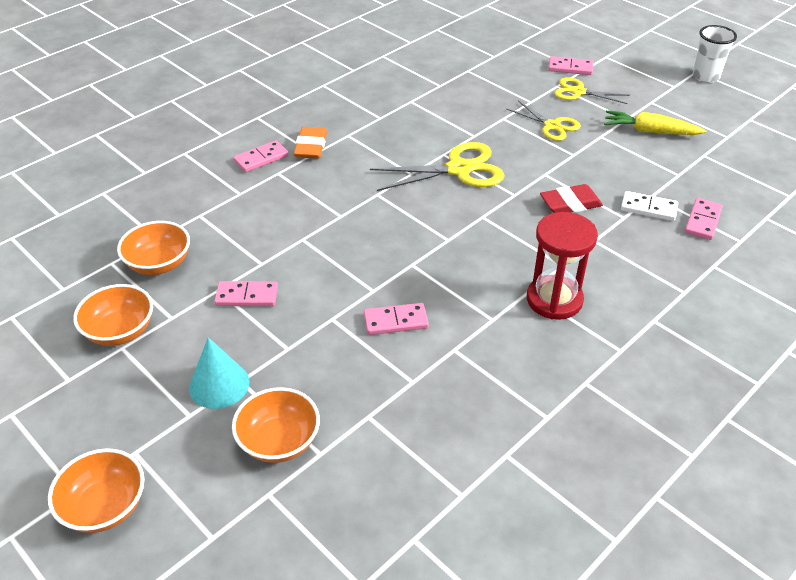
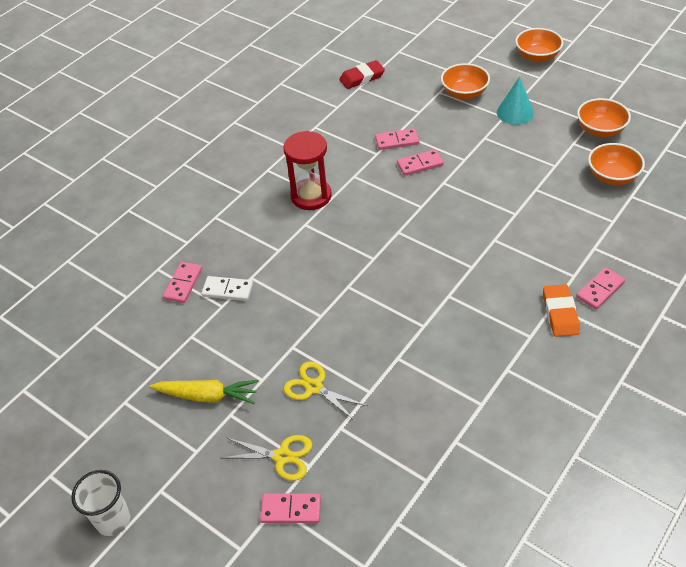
camera: 175 degrees right, 5 degrees up
(247, 296) = (531, 164): pink domino -> pink domino (397, 141)
(459, 169) = (403, 307): yellow scissors -> none
(570, 204) = (297, 284): red eraser -> red eraser (362, 78)

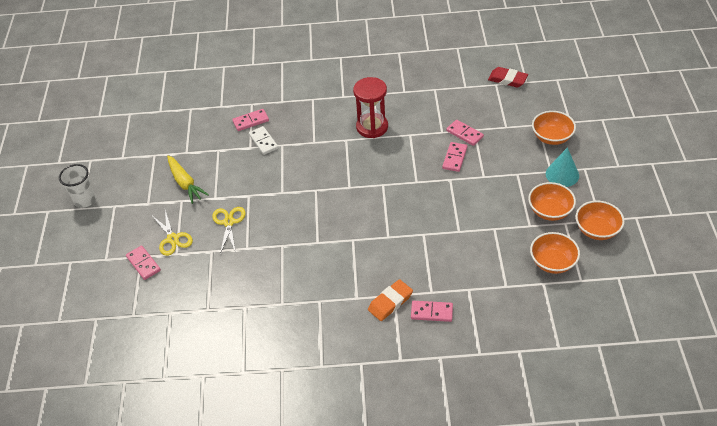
camera: 50 degrees right, 0 degrees up
(420, 164) = (454, 158): pink domino -> pink domino turned 75 degrees clockwise
(537, 56) = (641, 151): orange bowl -> orange bowl (550, 211)

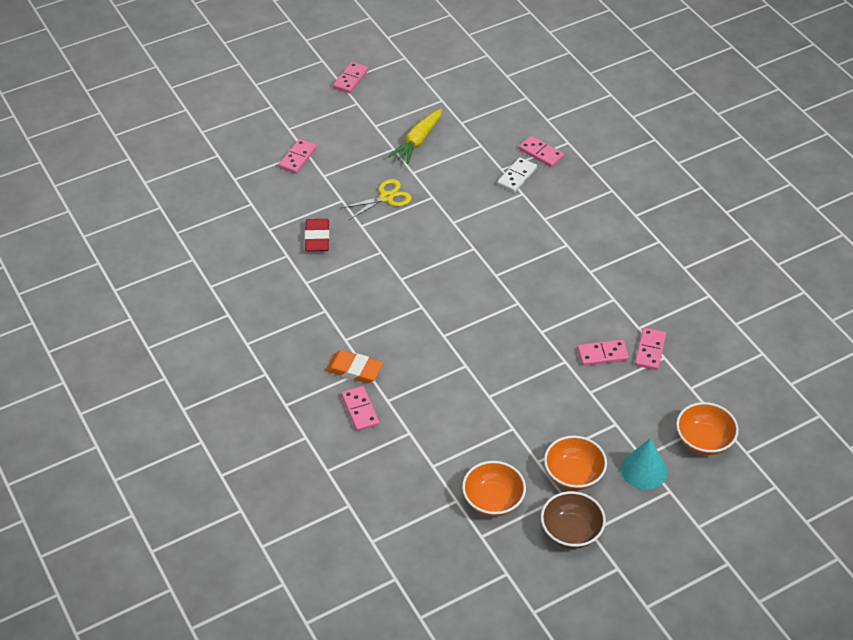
camera: 60 degrees right, 0 degrees up
(85, 200) = (351, 79): white cup -> pink domino
(172, 239) = (340, 165): yellow scissors -> none
(372, 127) = (602, 260): red hourglass -> none
(507, 79) = (780, 362): red eraser -> red eraser (317, 238)
(597, 230) = (571, 531): orange bowl -> brown bowl

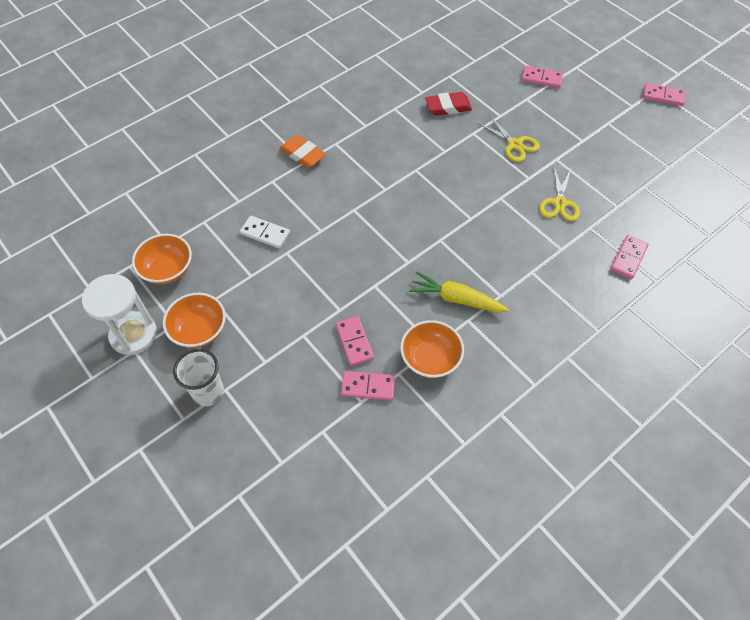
camera: 80 degrees right, 10 degrees up
(354, 370) = (302, 154): orange eraser -> orange eraser turned 60 degrees counterclockwise
(360, 410) = (259, 164): pink domino -> none
(418, 141) = (601, 156): yellow carrot -> yellow carrot (457, 299)
(469, 182) = (559, 203): none -> yellow scissors
(517, 176) = (584, 241): white domino -> white domino (265, 233)
(571, 531) = (133, 334): brown bowl -> white hourglass
(644, 470) = (208, 392): turquoise cone -> white cup
(704, 440) = (251, 449): orange bowl -> orange bowl (430, 359)

